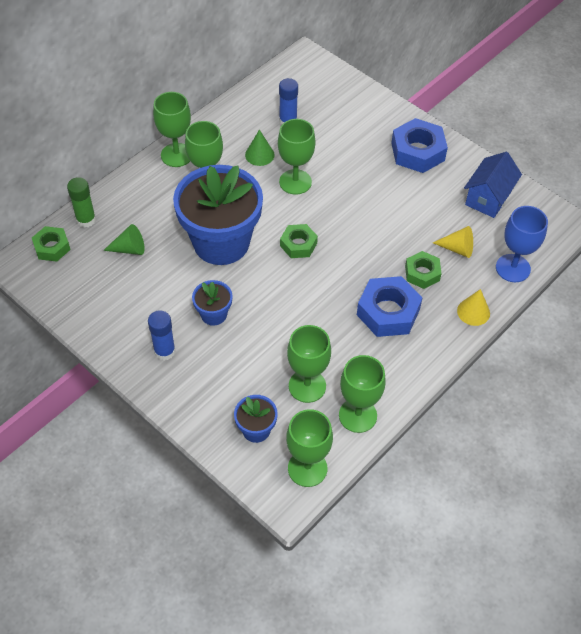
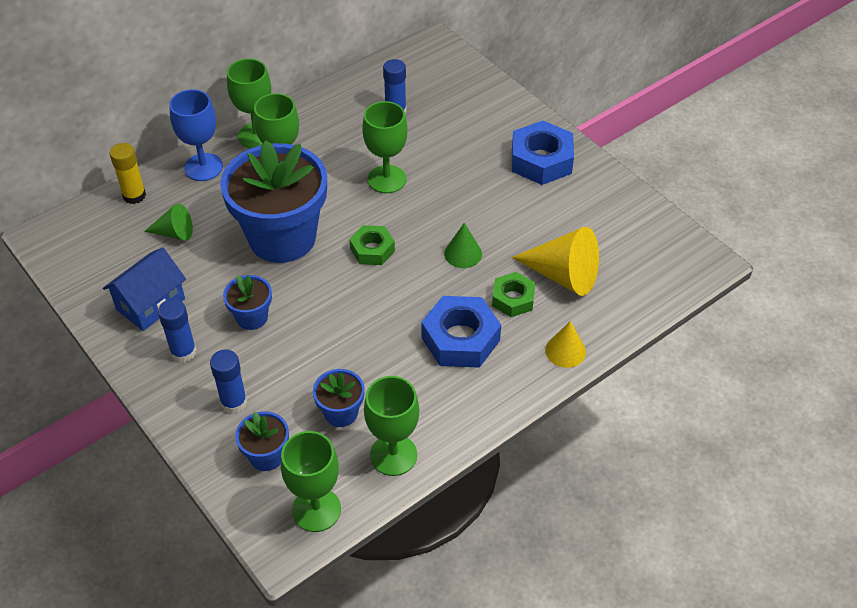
camera: 10 degrees right, 5 degrees down
(52, 247) = (87, 222): green nut -> none
(86, 220) = (134, 196): green glue stick -> yellow glue stick
(217, 388) = (234, 402): none -> blue glue stick
(259, 155) = (353, 145): green cone -> green cone (463, 253)
(307, 386) = (341, 413): green goblet -> blue flower pot
(457, 249) = (563, 275): yellow cone -> yellow cone, size x1.75
(488, 198) = (615, 221): blue house -> blue house (150, 304)
(513, 268) = (626, 305): blue goblet -> blue goblet (203, 167)

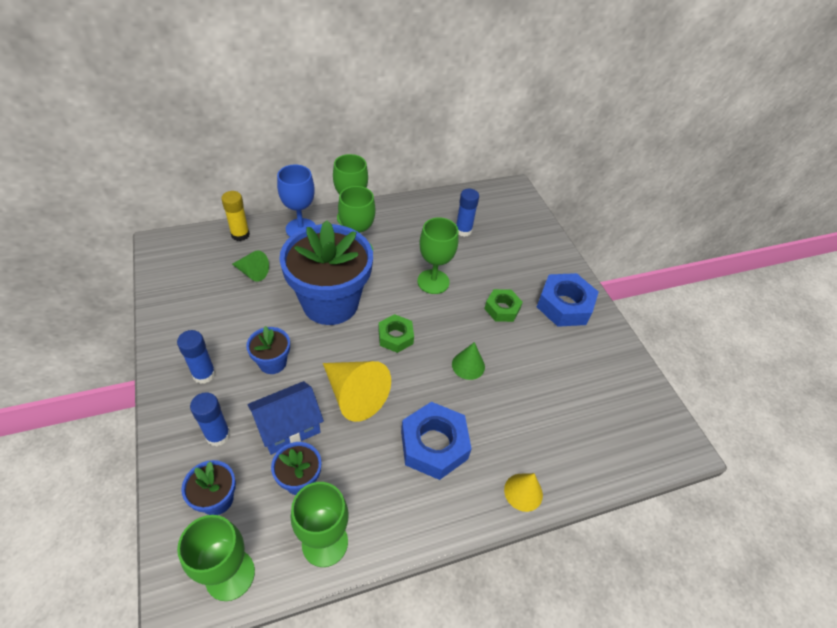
camera: 15 degrees right, 0 degrees up
(150, 304) = (203, 324): blue house -> blue house (288, 427)
(513, 299) = (494, 422): green nut -> green nut (502, 309)
(563, 275) = (547, 415): yellow cone -> yellow cone (355, 395)

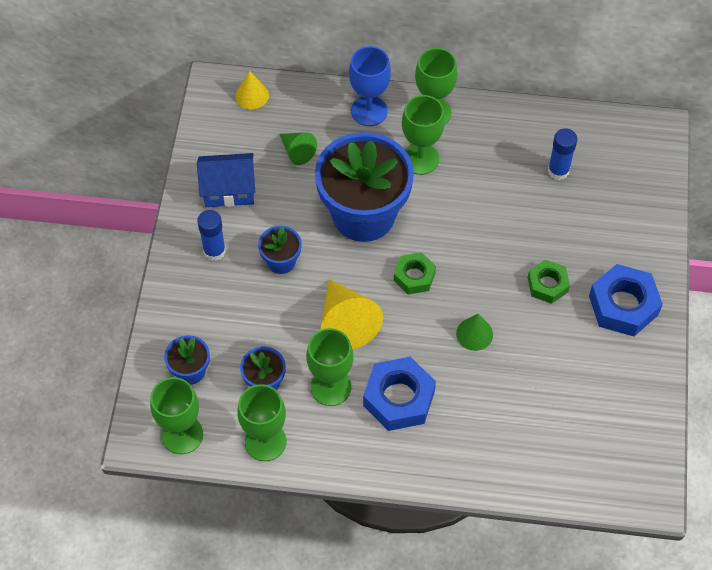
camera: 30 degrees right, 10 degrees up
(218, 435) = (208, 315): blue glue stick -> none
(240, 235) = (300, 98): yellow glue stick -> none
(288, 427) = (272, 331): blue house -> blue house (229, 190)
(433, 281) = (487, 226): green goblet -> green goblet (331, 387)
(523, 492) = (460, 472): yellow cone -> yellow cone (252, 95)

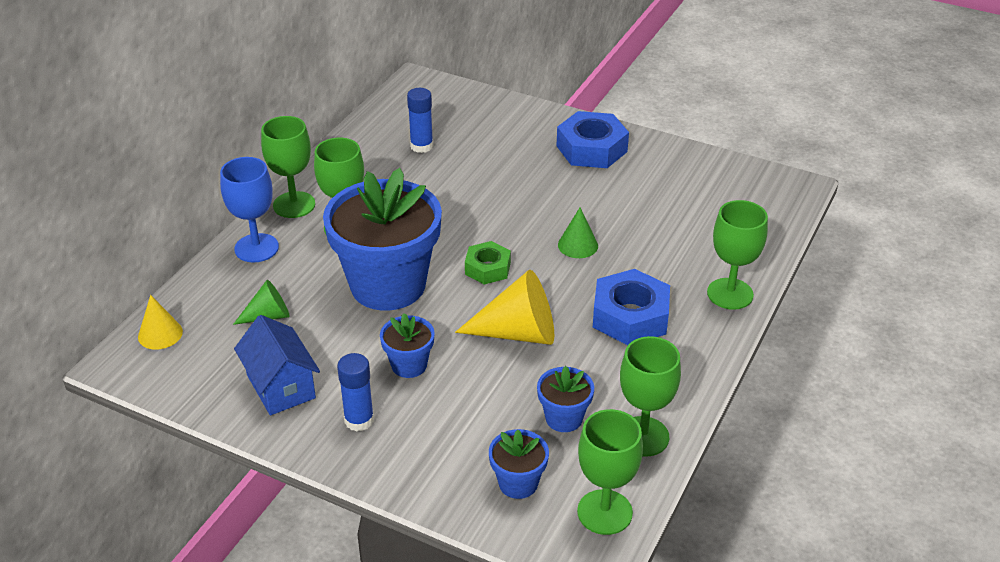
camera: 70 degrees left, 20 degrees down
(229, 190) = (281, 386): blue house -> blue house turned 45 degrees counterclockwise
(331, 387) = (594, 364): green goblet -> green goblet (730, 294)
(547, 285) = (545, 185): green nut -> none

